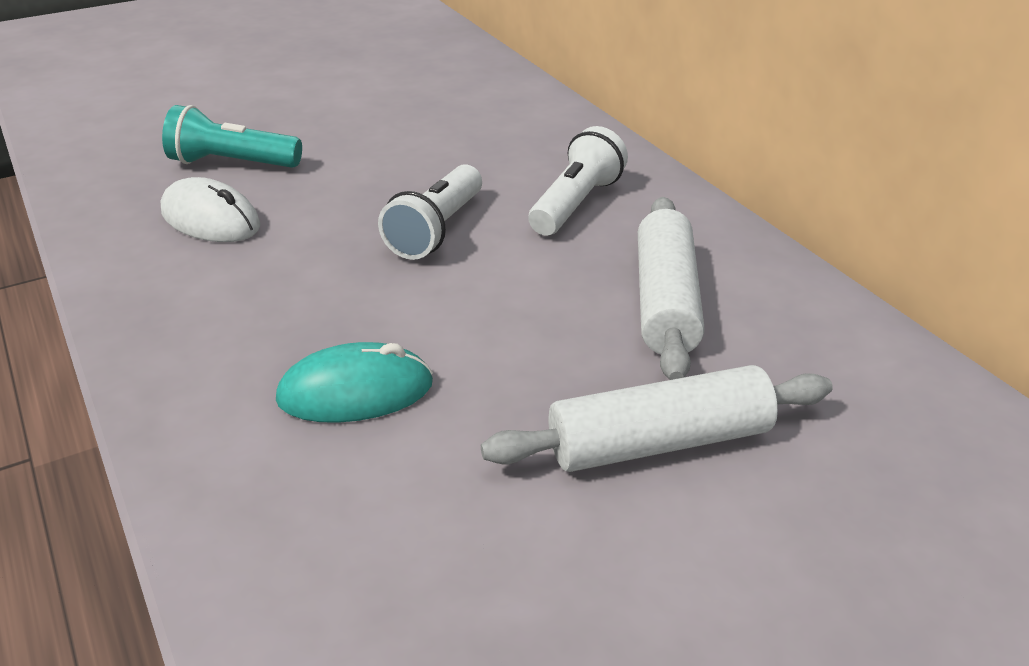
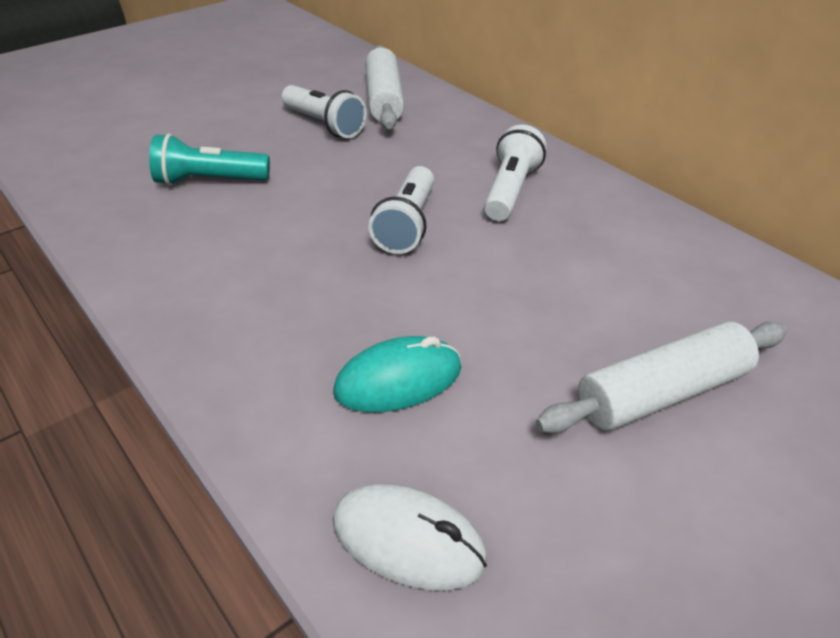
camera: 10 degrees left, 5 degrees up
(211, 219) = (210, 234): white mouse -> white mouse (408, 540)
(386, 113) = (324, 124): none -> white flashlight
(665, 301) = (615, 268): white rolling pin -> white rolling pin (384, 99)

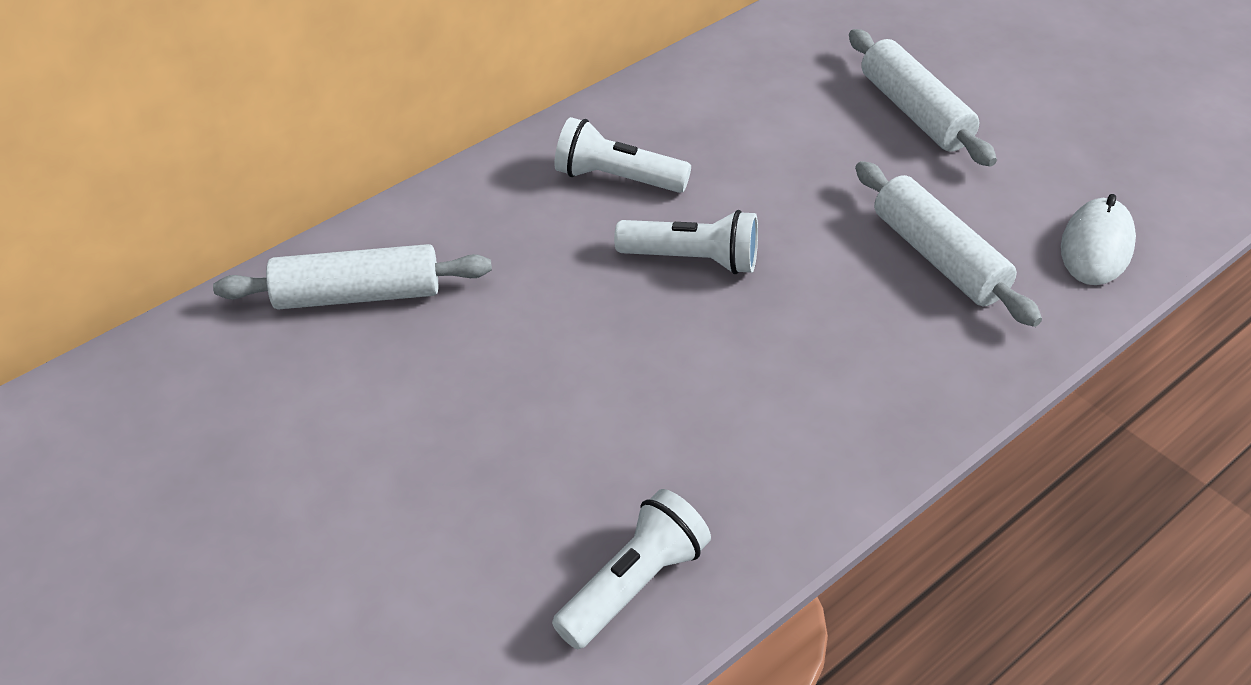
camera: 90 degrees left, 5 degrees up
(209, 181) = (597, 462): turquoise flashlight -> none
(324, 124) = (434, 355): white flashlight -> white flashlight (633, 584)
(398, 380) = (939, 257): turquoise mouse -> white rolling pin

